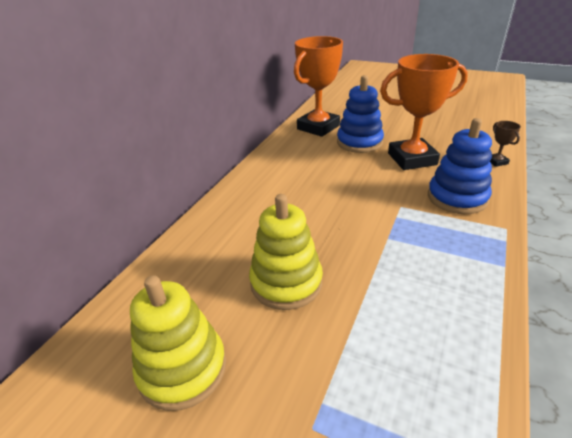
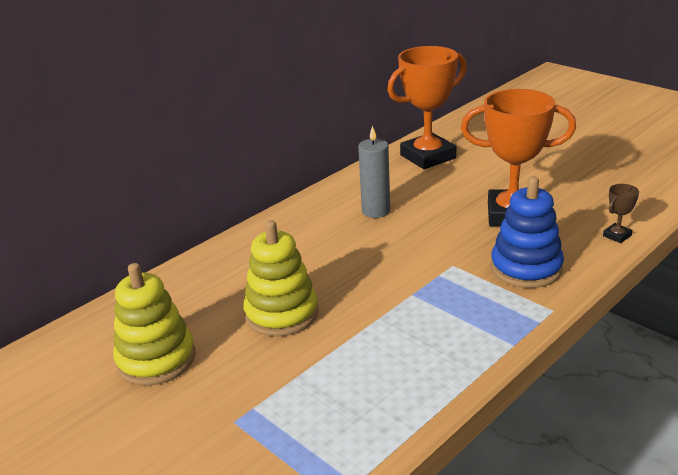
camera: 20 degrees right, 5 degrees down
(307, 173) = (376, 211): none -> grey candle
(359, 142) = (464, 184): blue stacking toy -> none
(496, 162) = (617, 236): brown trophy -> brown trophy turned 45 degrees clockwise

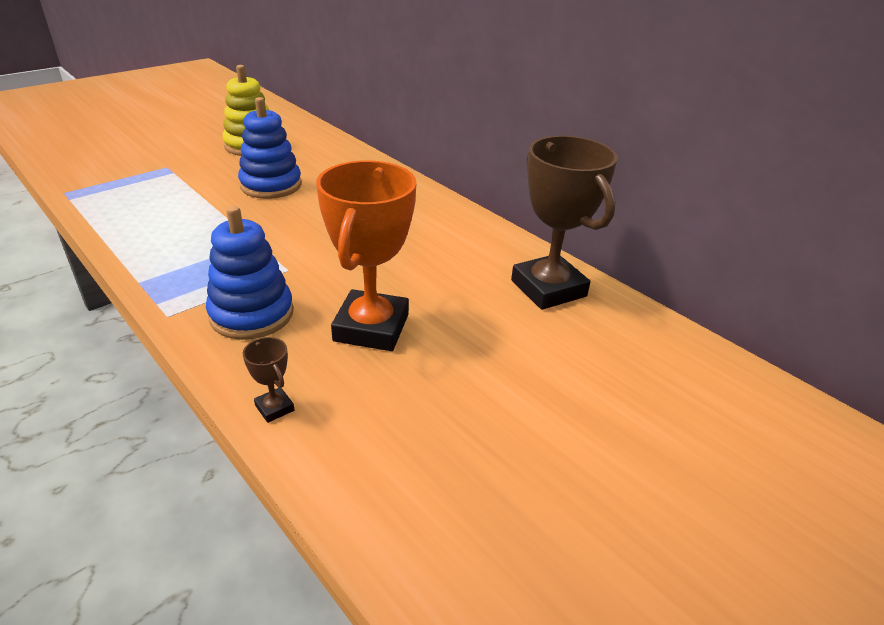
camera: 90 degrees right, 5 degrees up
(282, 313) = (271, 185): yellow stacking toy -> blue stacking toy
(376, 211) = (418, 239): grey candle -> none
(428, 156) = (548, 288): orange trophy -> brown trophy

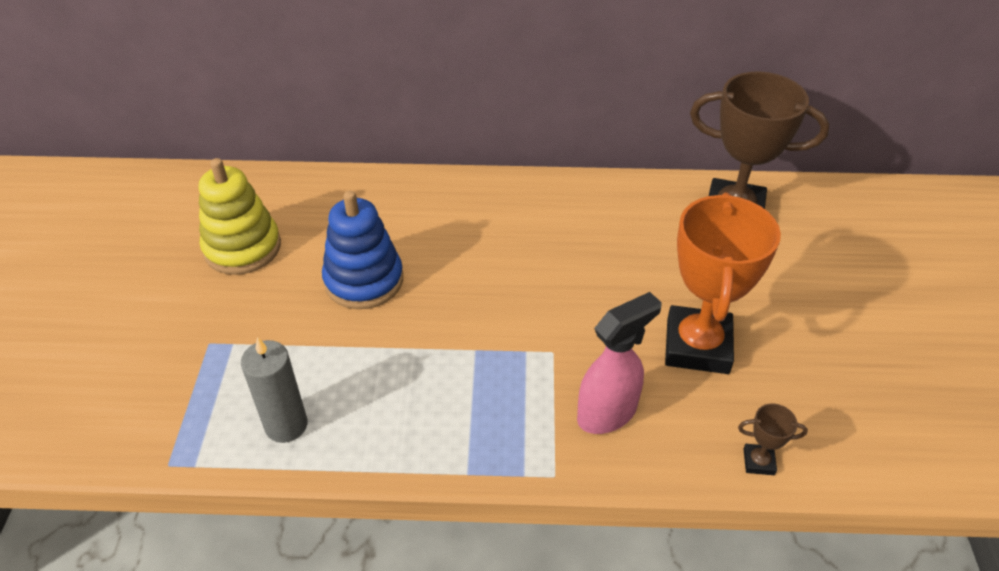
camera: 45 degrees left, 10 degrees up
(124, 210) = (286, 425): none -> grey candle
(252, 314) = (607, 413): blue stacking toy -> pink spray bottle
(371, 327) = (697, 346): orange trophy -> orange trophy turned 45 degrees clockwise

